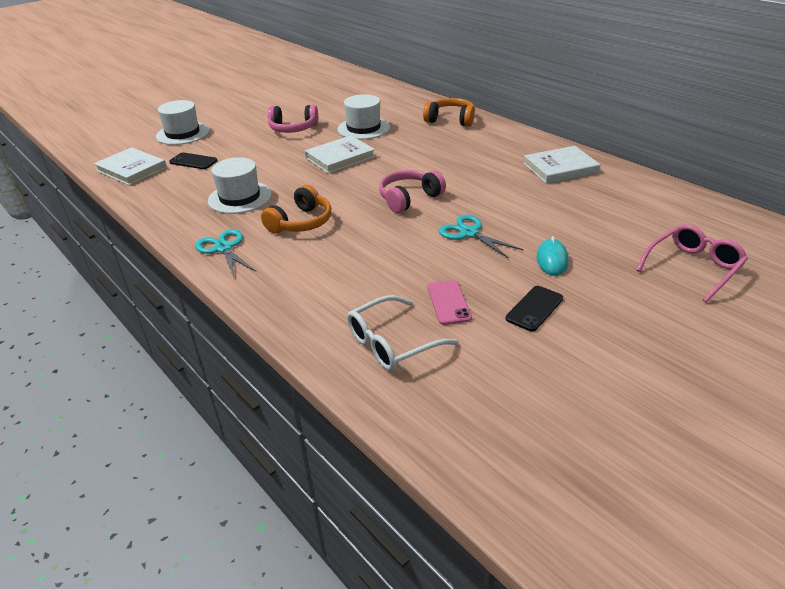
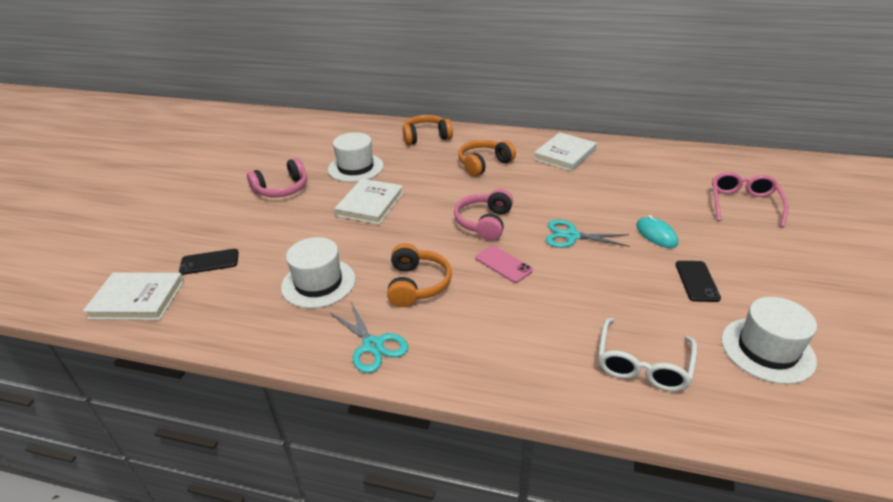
camera: 35 degrees left, 0 degrees up
(183, 133) = (153, 234): white hat -> white hat (767, 350)
(224, 248) = (373, 345): turquoise scissors -> turquoise scissors turned 150 degrees counterclockwise
(448, 302) = (635, 305): pink phone -> pink phone (503, 264)
(471, 154) = (484, 164): none -> orange headphones

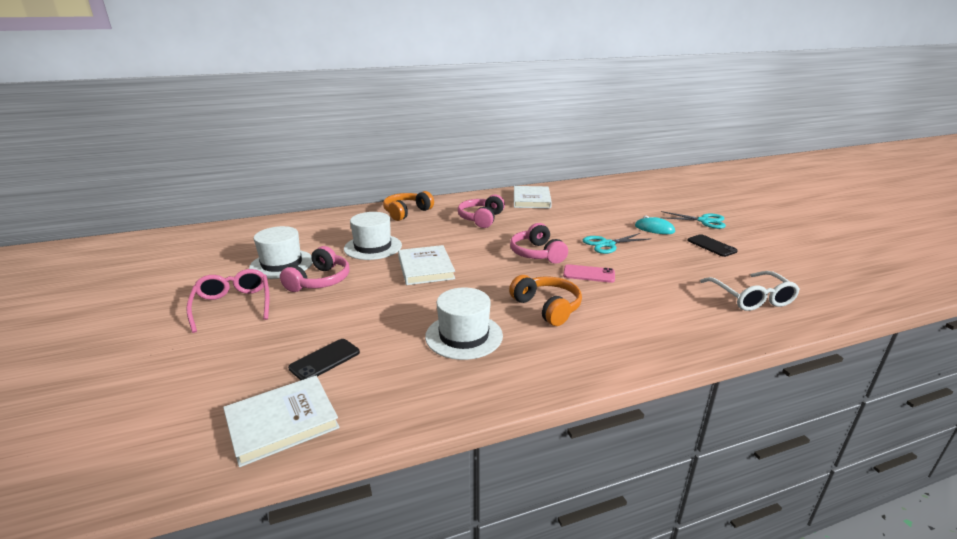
camera: 35 degrees left, 10 degrees down
(373, 345) = (575, 359): turquoise scissors -> turquoise scissors (704, 221)
(484, 164) = (481, 219): orange headphones -> pink headphones
(743, 204) = (675, 201): pink glasses -> pink glasses (233, 305)
(767, 350) = (793, 267): white hat -> white hat (281, 264)

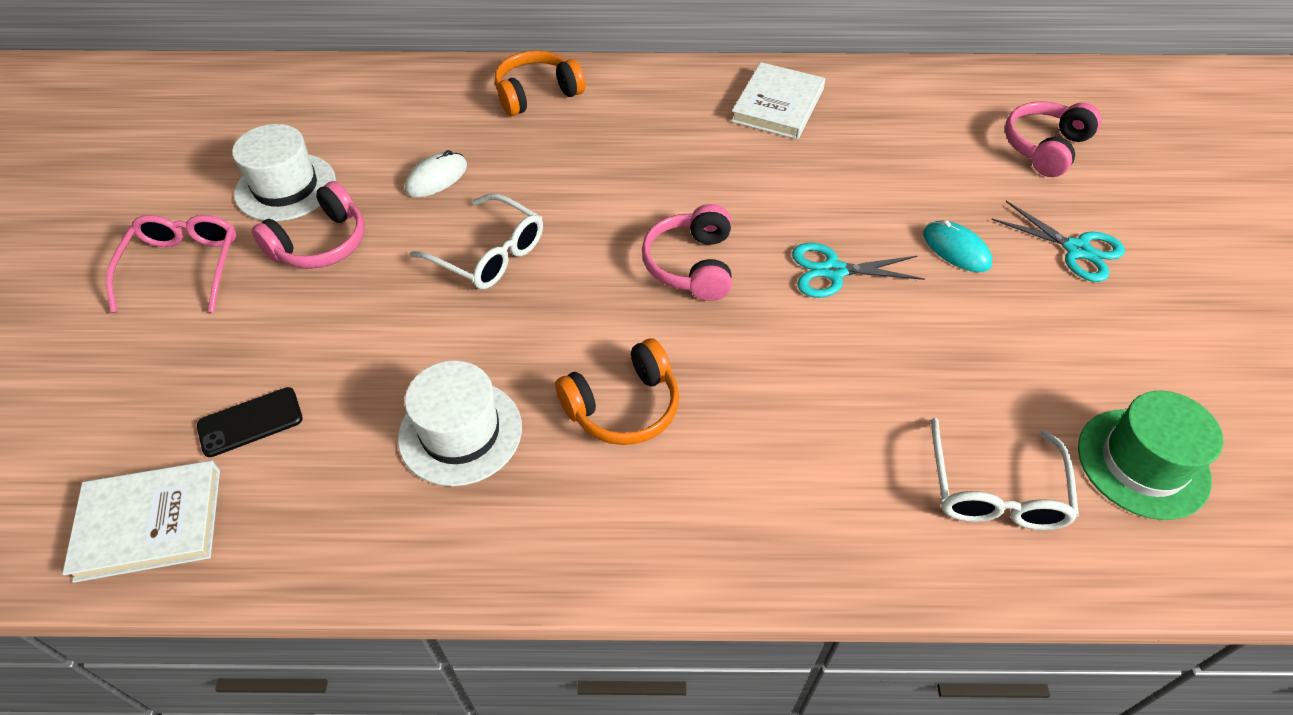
camera: 20 degrees right, 25 degrees up
(373, 247) = (436, 178): white hat -> white mouse
(425, 268) = (489, 254): white book -> white glasses
(481, 219) = (653, 142): pink headphones -> pink headphones (1044, 147)
(547, 307) = (623, 406): orange headphones -> orange headphones turned 75 degrees clockwise
(589, 274) = (746, 343): pink phone -> none
(711, 246) = (1033, 328): black phone -> none
(800, 276) = (1142, 463): none -> green hat

